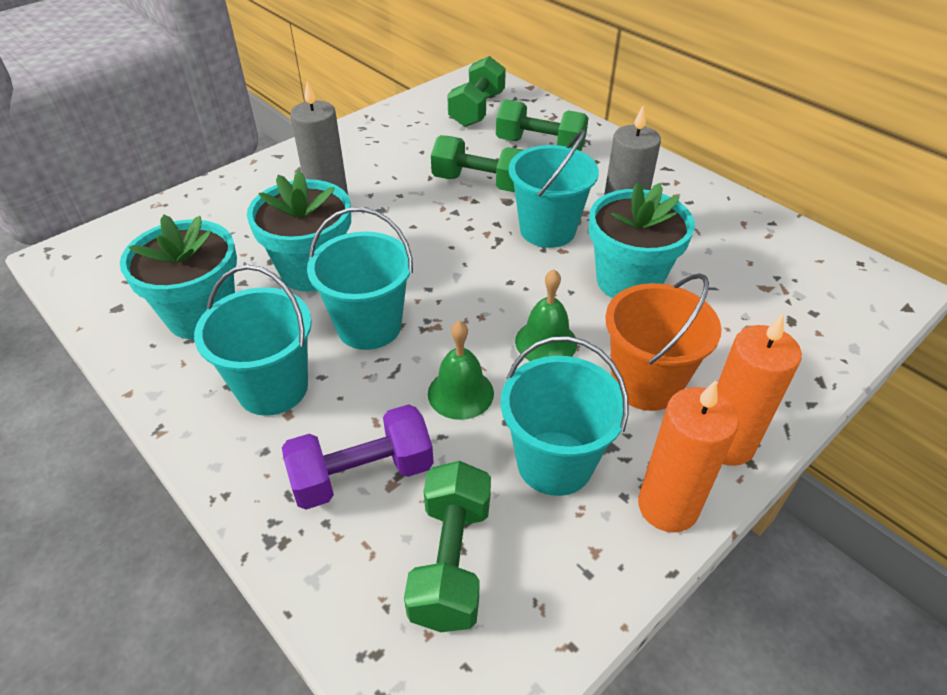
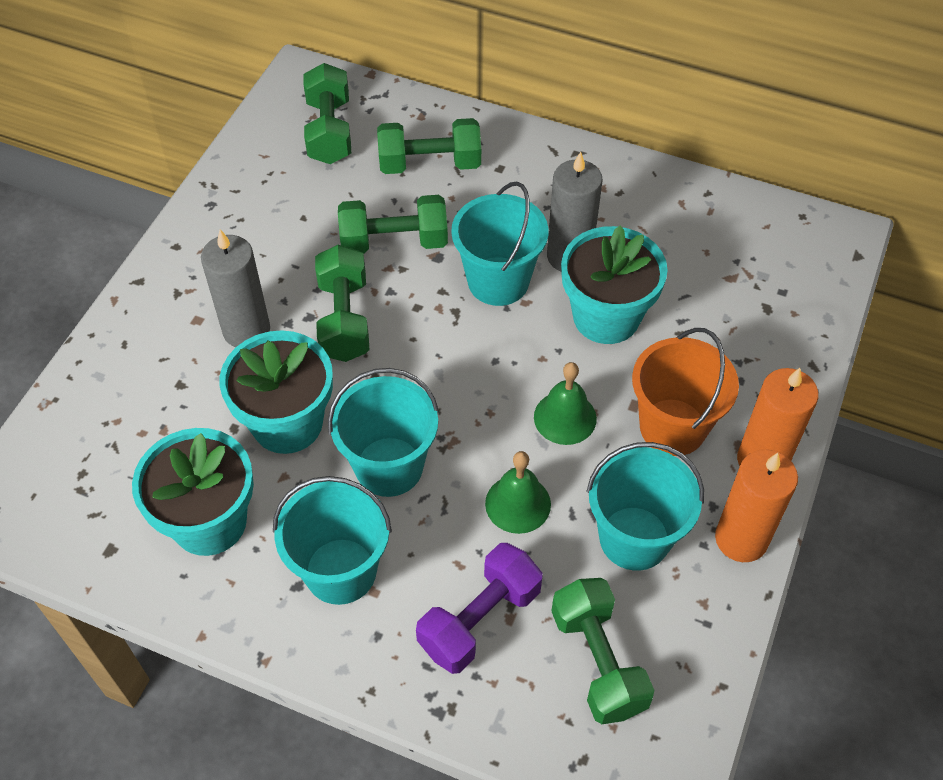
camera: 25 degrees left, 10 degrees up
(406, 218) = (344, 319): none -> green dumbbell

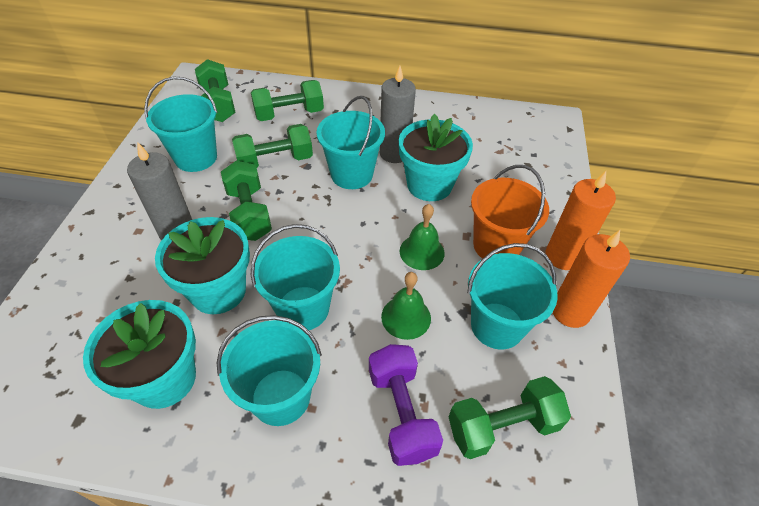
camera: 15 degrees left, 5 degrees down
(285, 218) = (196, 157): none -> turquoise bucket
(479, 619) = (401, 412): purple dumbbell -> purple dumbbell turned 45 degrees counterclockwise
(598, 661) = (502, 426): green dumbbell -> green dumbbell turned 75 degrees counterclockwise

